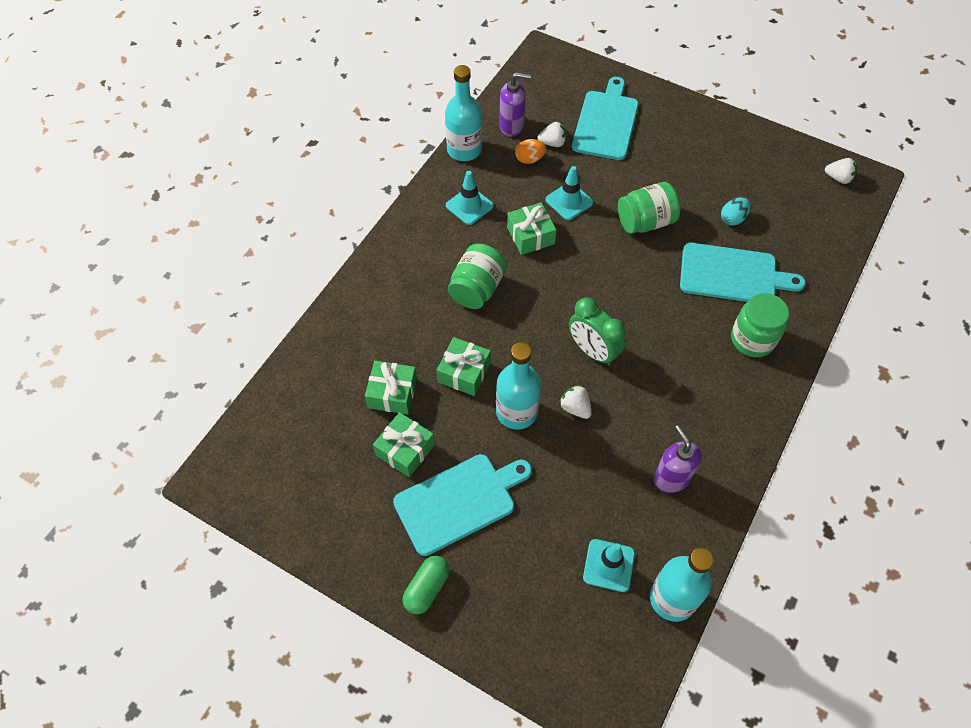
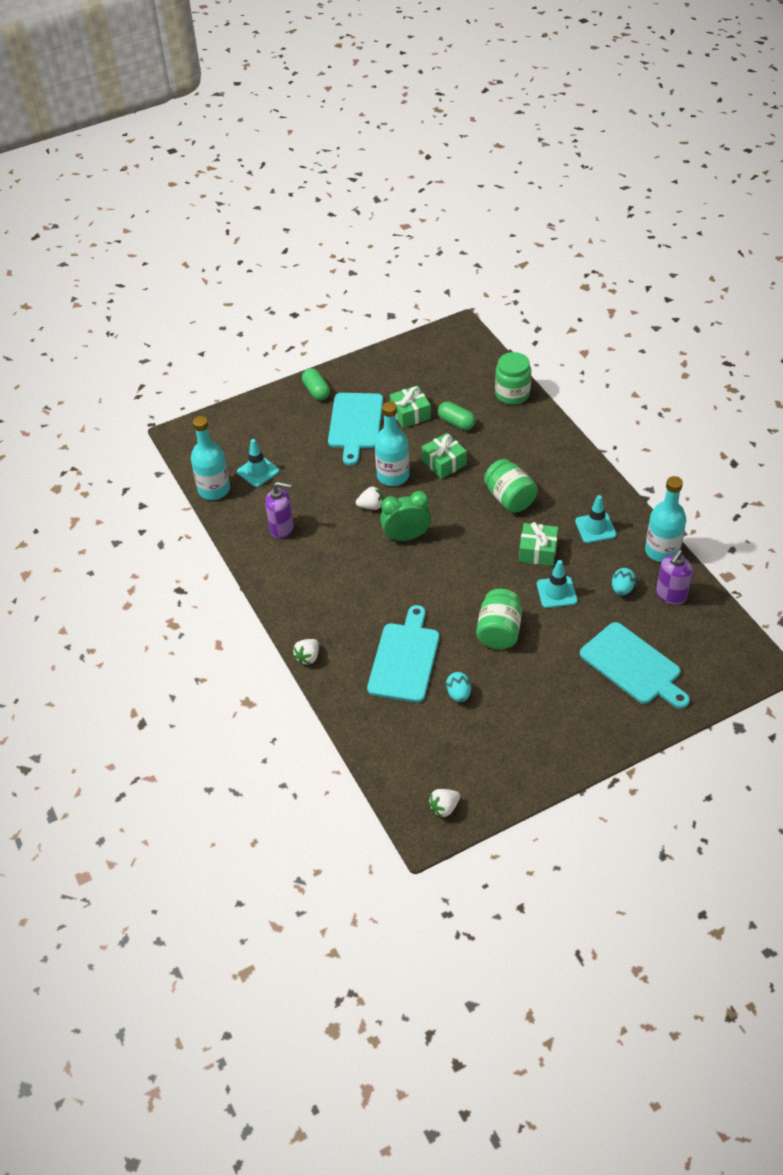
camera: 125 degrees right, 10 degrees down
(392, 393) = (456, 423): green gift -> green capsule
(530, 159) = (622, 589): orange egg -> turquoise egg
(552, 143) = (631, 614): white strawberry -> white strawberry (308, 657)
(733, 275) = (405, 659): turquoise cutting board -> turquoise cutting board turned 150 degrees clockwise
(752, 339) = (340, 635): green jar -> green jar (512, 394)

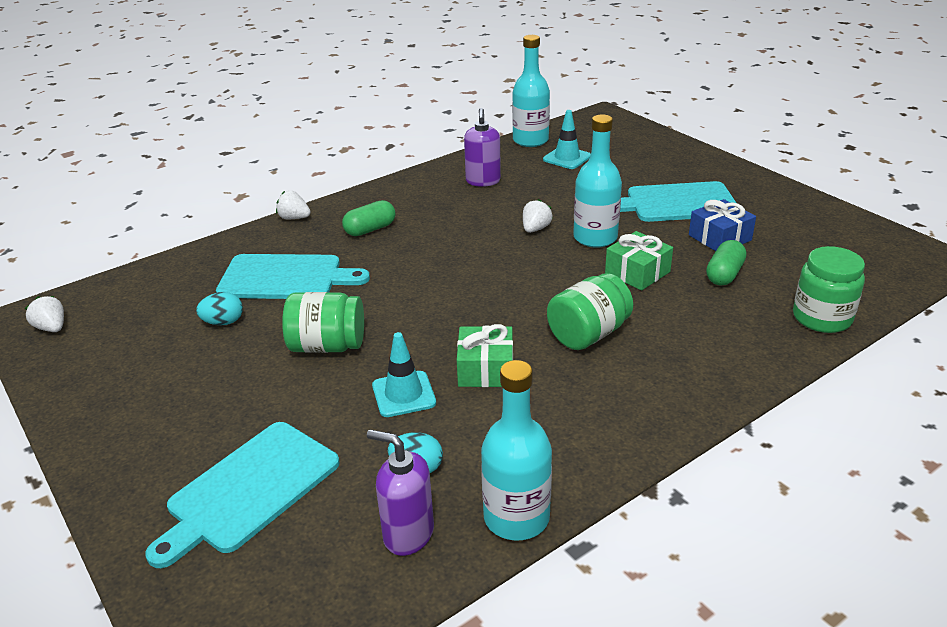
camera: 80 degrees right, 15 degrees down
(316, 391) = (720, 173): green capsule -> green capsule (370, 229)
(371, 506) = (535, 229): white strawberry -> white strawberry turned 135 degrees counterclockwise
(406, 537) = (489, 258): green clock -> none
(410, 414) = (719, 238): green gift -> blue gift
(595, 528) = (551, 428): turquoise traffic cone -> none

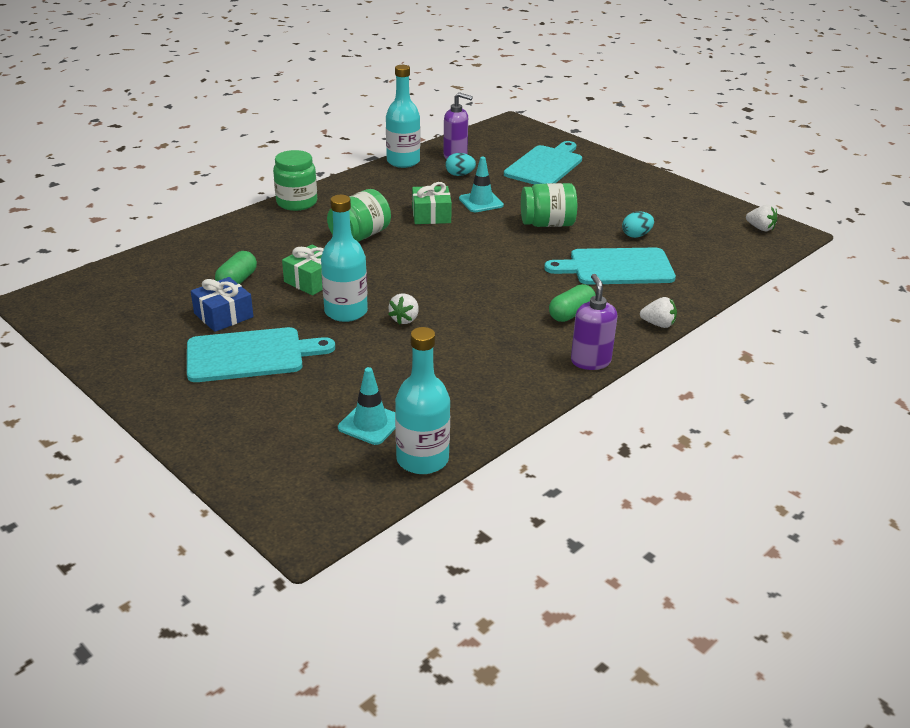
camera: 170 degrees right, 0 degrees up
(483, 181) = (473, 380): purple soap dispenser -> purple soap dispenser (590, 361)
(822, 318) = (178, 251): green jar -> green jar (297, 202)

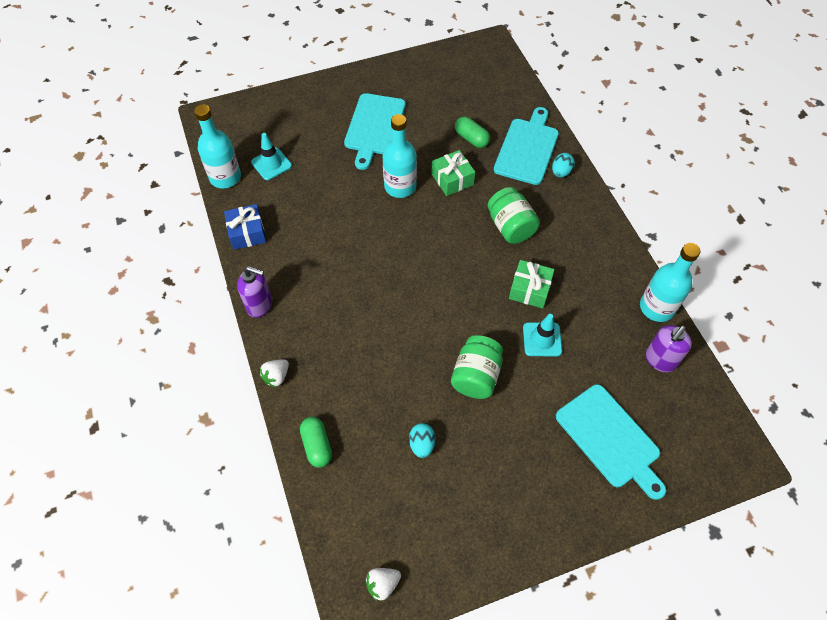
camera: 115 degrees right, 25 degrees up
(223, 315) = (429, 123): blue gift -> blue gift (247, 233)
(297, 202) = (589, 201): green jar -> none
(405, 319) = (372, 216): white strawberry -> none
(460, 175) = (610, 345): turquoise egg -> turquoise egg (561, 172)
(571, 314) = (323, 322): green capsule -> green capsule (317, 445)
(616, 267) = (374, 393): turquoise cutting board -> turquoise cutting board (527, 148)

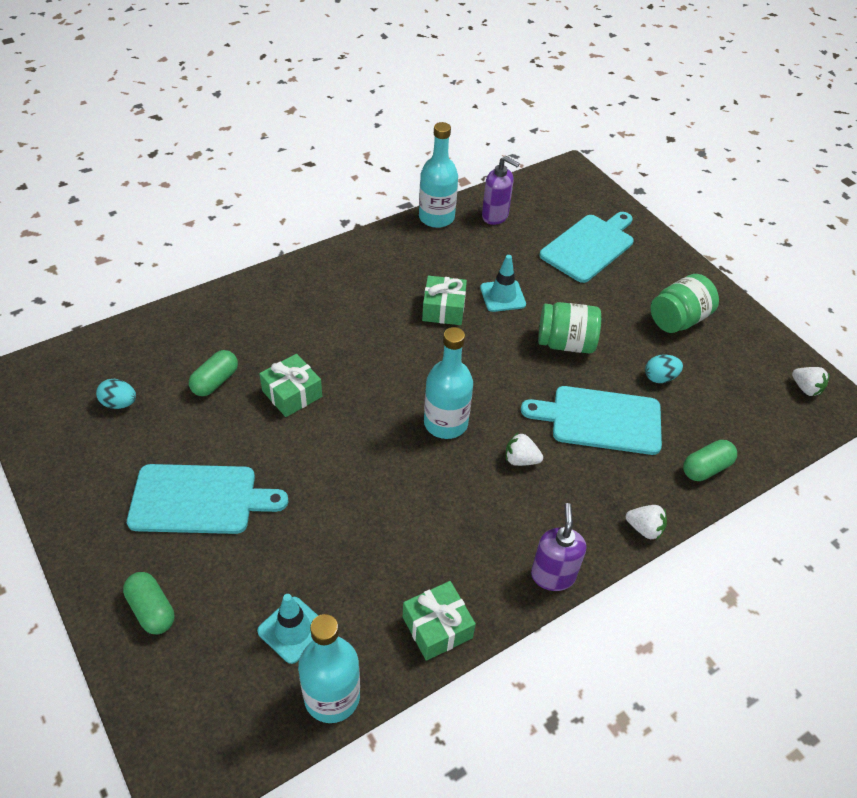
camera: 105 degrees left, 10 degrees down
(247, 233) = (437, 627): blue gift -> green gift
(305, 105) = (152, 610): none -> green capsule
(360, 309) = (520, 460): none -> white strawberry
(400, 186) = (313, 449): turquoise bottle -> turquoise bottle (445, 423)
(510, 227) = (359, 331): green jar -> green jar (678, 320)
(527, 148) = (229, 324): turquoise cutting board -> turquoise cutting board (600, 420)
(561, 172) = (265, 292): turquoise egg -> turquoise egg (119, 403)

